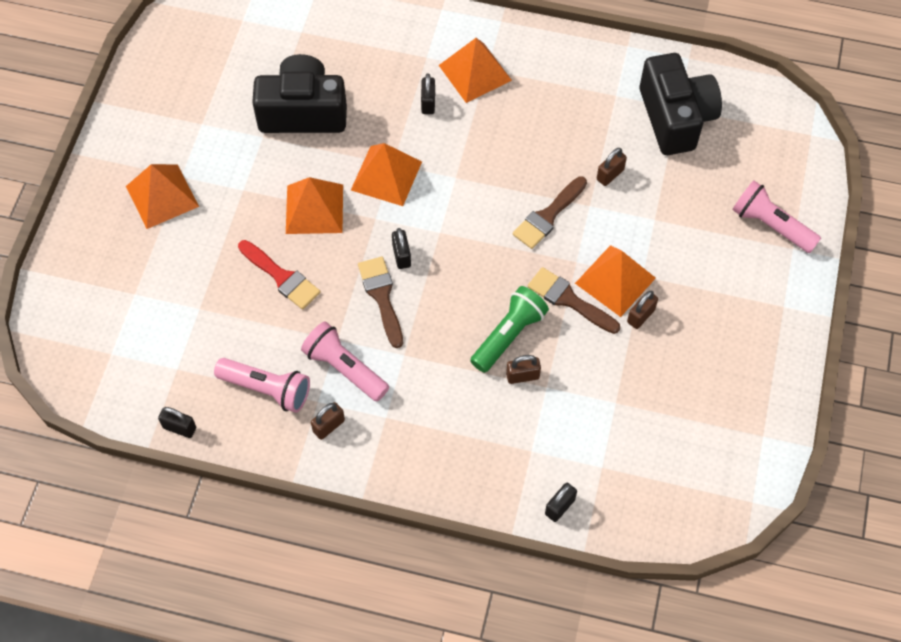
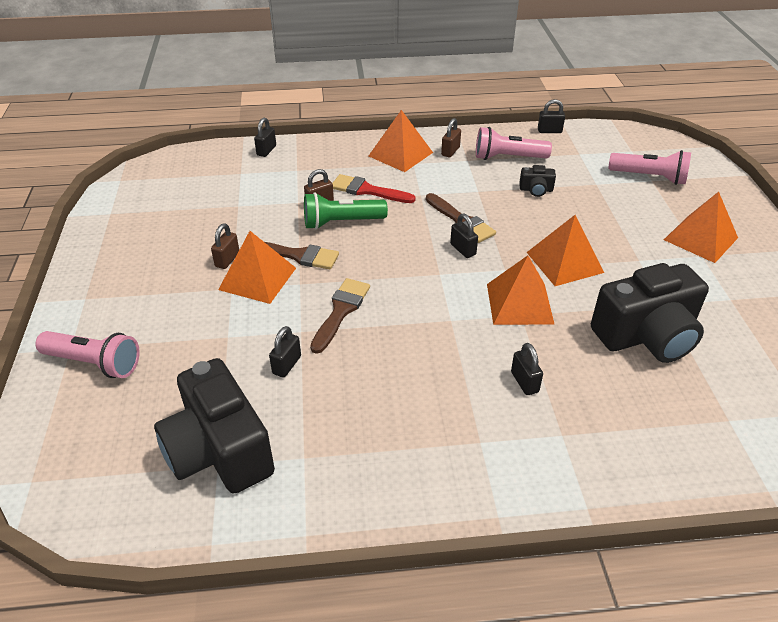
camera: 160 degrees right, 20 degrees down
(272, 320) = (536, 190): none -> black camera
(282, 277) = (551, 214): red brush -> red brush (367, 190)
(344, 368) = (460, 178): pink flashlight -> pink flashlight (649, 177)
(475, 72) = (492, 433): orange pyramid -> orange pyramid (400, 154)
(508, 335) = (341, 222): green flashlight -> green flashlight turned 60 degrees clockwise
(610, 175) = (286, 365): brown padlock -> black padlock

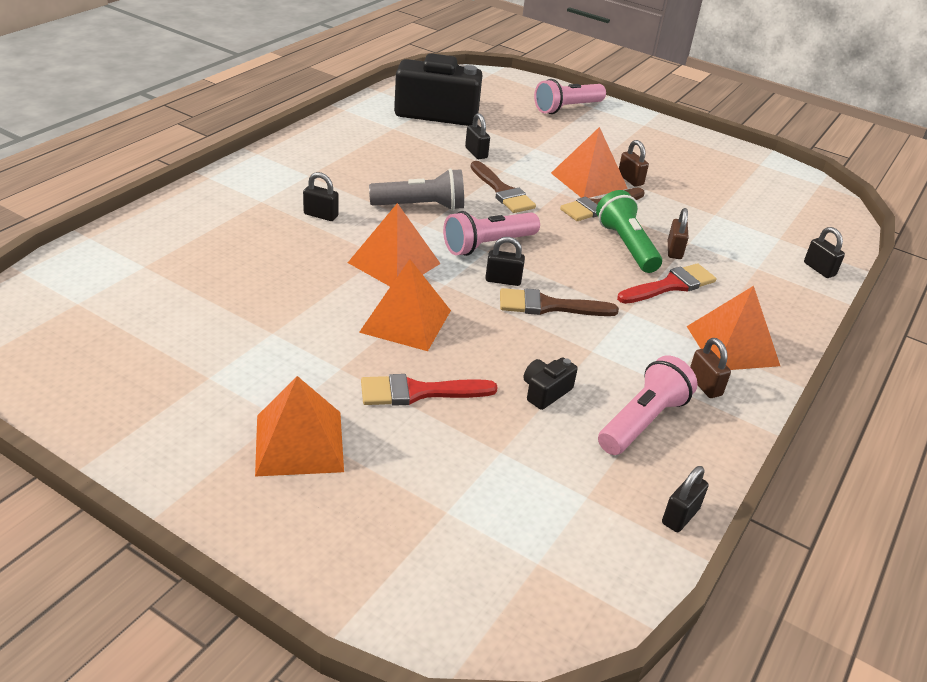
camera: 125 degrees right, 5 degrees down
(341, 222) = (626, 246): green flashlight -> green flashlight turned 45 degrees counterclockwise
(429, 338) = (421, 206): none -> grey flashlight
(606, 225) = (418, 392): none -> red brush
(647, 336) = (262, 294): black camera -> none
(649, 177) = (455, 516): pink flashlight -> pink flashlight (488, 245)

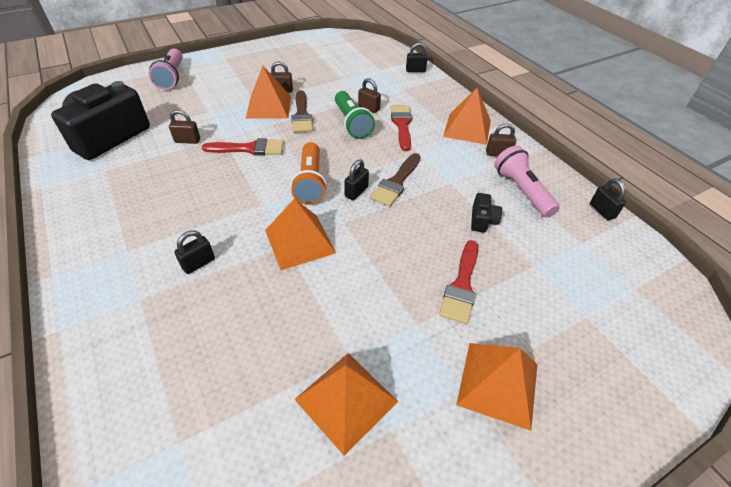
camera: 60 degrees left, 10 degrees up
(406, 321) = (377, 262): orange pyramid -> orange pyramid (346, 400)
(421, 206) = (235, 197): grey flashlight -> none
(476, 153) = (187, 141): black padlock -> brown padlock
(488, 245) = (310, 182): pink flashlight -> orange flashlight
(502, 191) = (249, 149): brown brush -> red brush
(545, 392) = (482, 220): black camera -> black camera turned 150 degrees counterclockwise
(626, 246) = (352, 123): green flashlight -> green flashlight turned 120 degrees counterclockwise

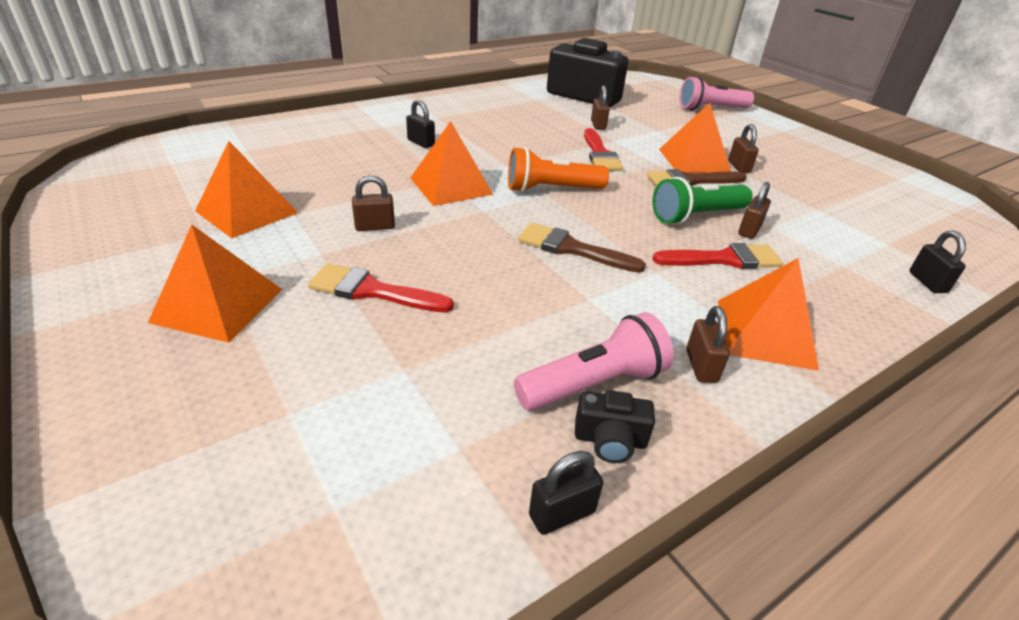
camera: 85 degrees right, 10 degrees down
(356, 192) = (542, 218): black padlock -> none
(372, 290) = (375, 226): none -> brown padlock
(482, 220) = (503, 324): black camera -> black camera (610, 440)

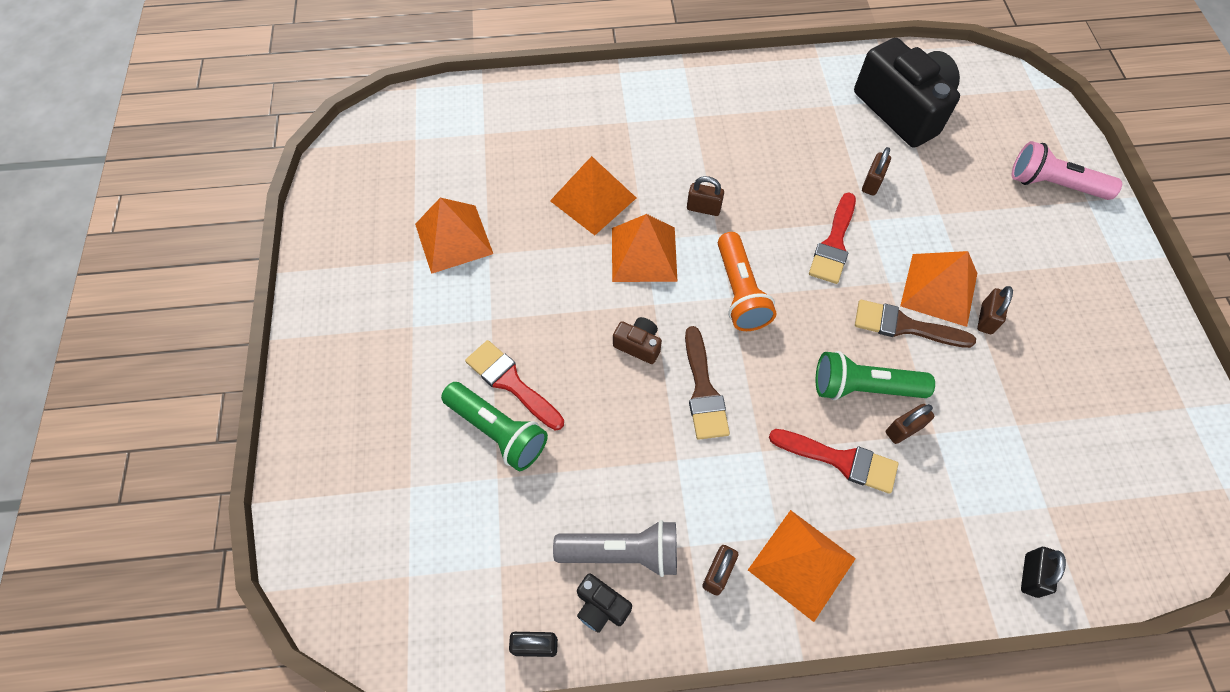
camera: 30 degrees right, 25 degrees up
(217, 305) = (399, 356): orange pyramid -> orange pyramid (593, 199)
(375, 226) = (548, 296): brown padlock -> brown padlock (703, 208)
(380, 331) = (498, 431): none -> green flashlight
(421, 143) = (651, 166): black padlock -> none
(488, 236) = (638, 345): none -> brown camera
(551, 189) = (740, 292): orange flashlight -> orange flashlight turned 120 degrees counterclockwise
(572, 249) = (703, 390): brown brush -> brown brush turned 150 degrees counterclockwise
(594, 384) = (622, 552): pink flashlight -> grey flashlight

